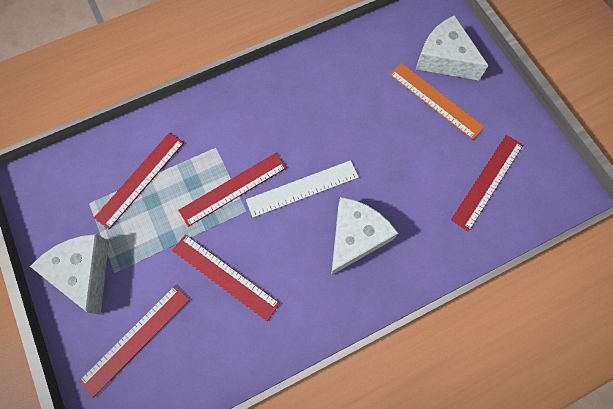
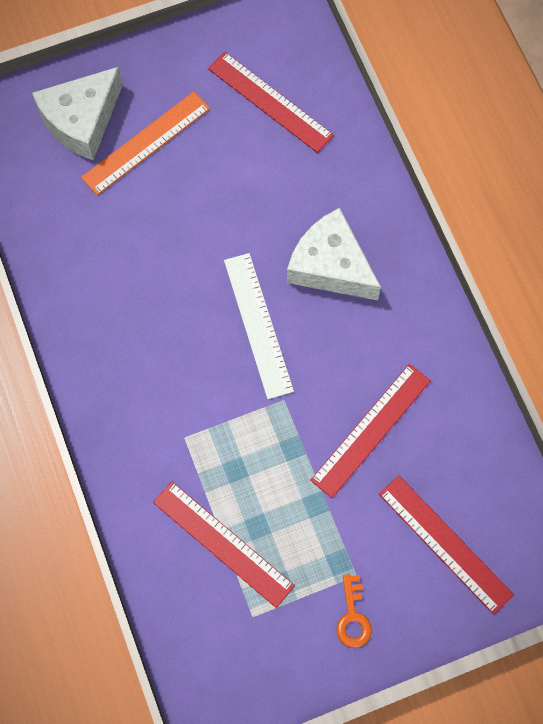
camera: 85 degrees left, 0 degrees up
(84, 272) = (353, 617): white cheese -> orange key
(233, 189) = (250, 415): red ruler -> none

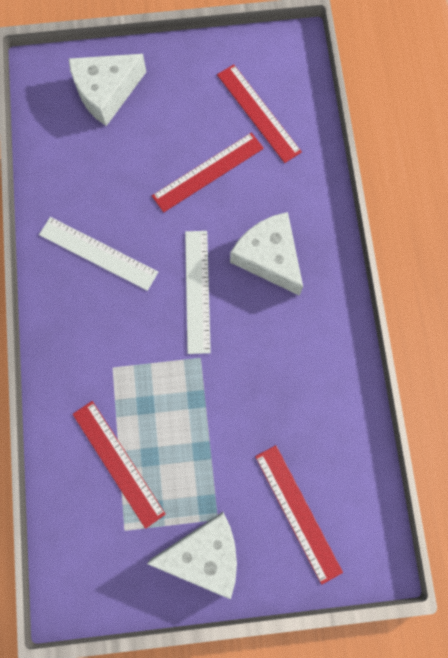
camera: 15 degrees right, 5 degrees up
(128, 311) = (98, 253): none -> white ruler
(146, 143) = (151, 122): orange ruler -> none
(353, 617) = (205, 553): orange key -> white cheese
(371, 430) = (264, 401): red ruler -> red ruler (208, 172)

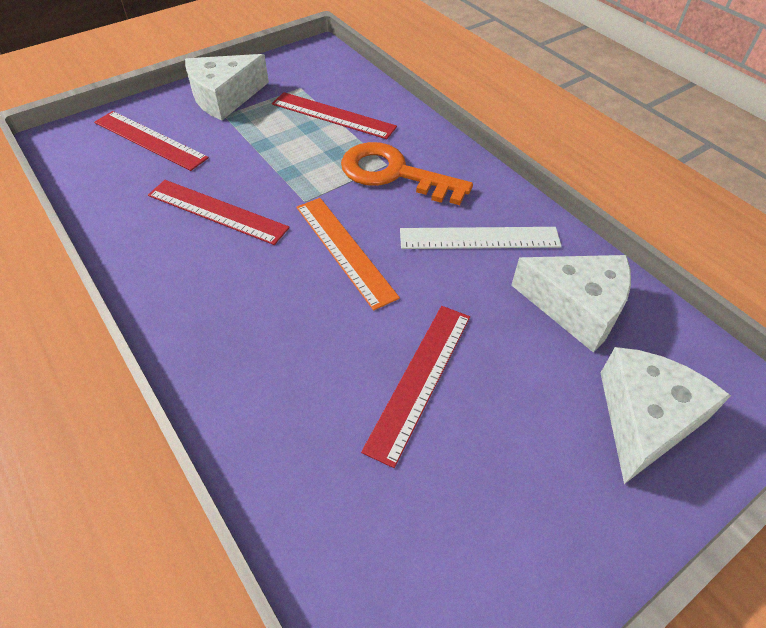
camera: 150 degrees right, 25 degrees down
(114, 352) = (394, 174): none -> orange key
(197, 291) = (344, 250): white ruler -> orange ruler
(258, 113) = (402, 509): red ruler -> red ruler (217, 211)
(269, 257) = (276, 316): white cheese -> white cheese (576, 307)

